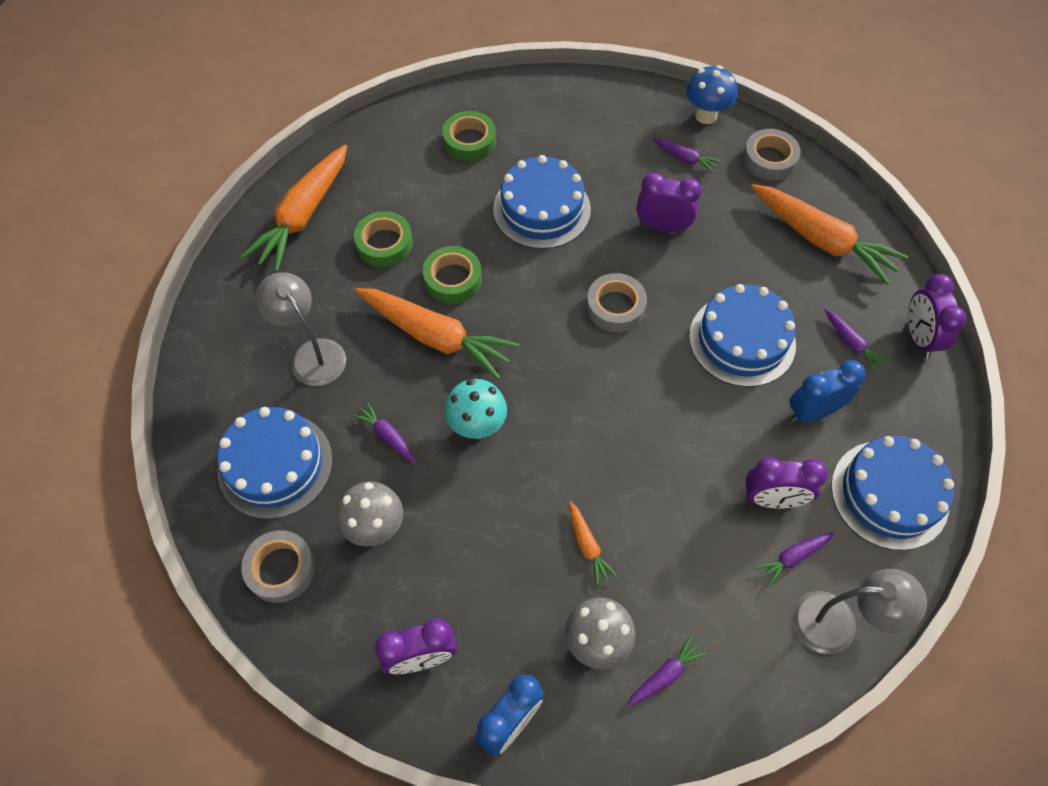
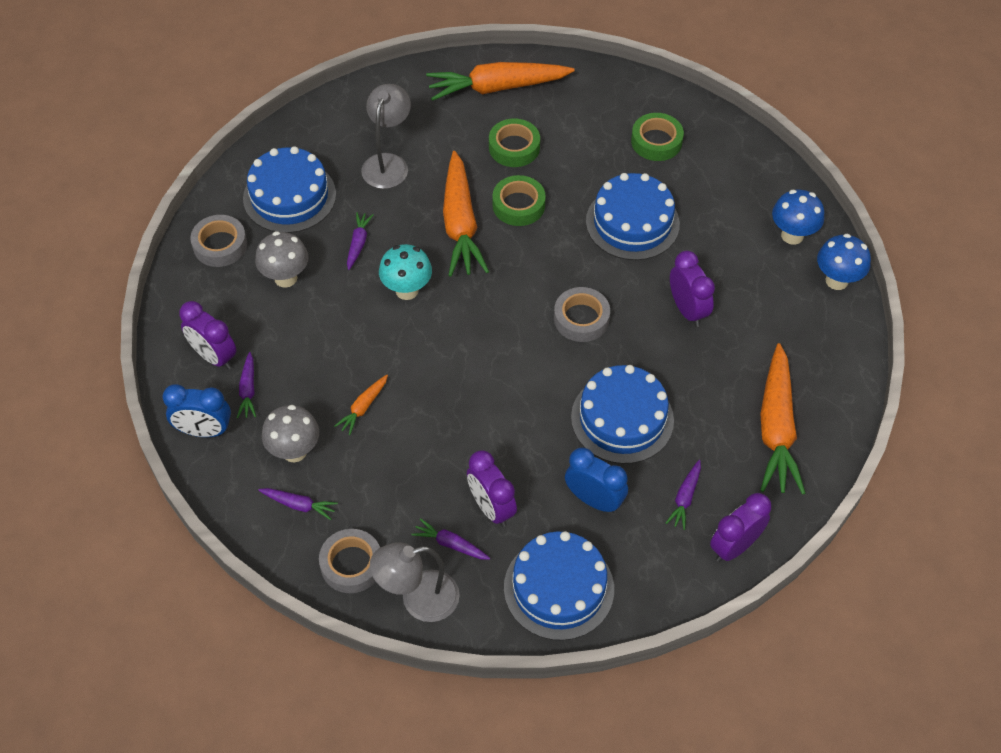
camera: 55 degrees right, 5 degrees down
(640, 115) = (792, 235): none -> blue mushroom
(685, 158) = (774, 289): purple carrot -> purple carrot (248, 390)
(769, 159) = (831, 349): grey tape -> grey tape (351, 564)
(838, 623) = (418, 599): grey lamp -> grey lamp turned 105 degrees clockwise

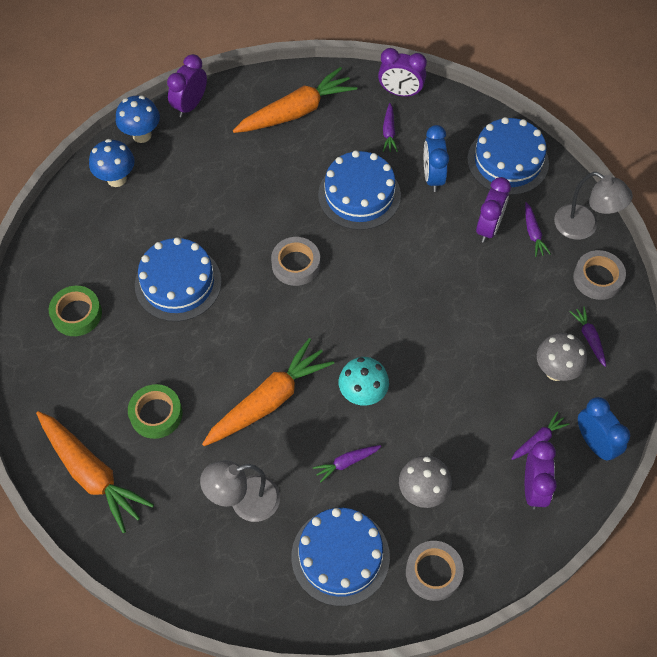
camera: 125 degrees left, 5 degrees up
(363, 407) = (484, 352): orange carrot -> none
(518, 205) = (218, 371): green tape -> none
(685, 498) = (389, 132): purple carrot -> purple carrot turned 105 degrees clockwise
(687, 310) = (236, 206): purple clock -> purple clock (190, 105)

